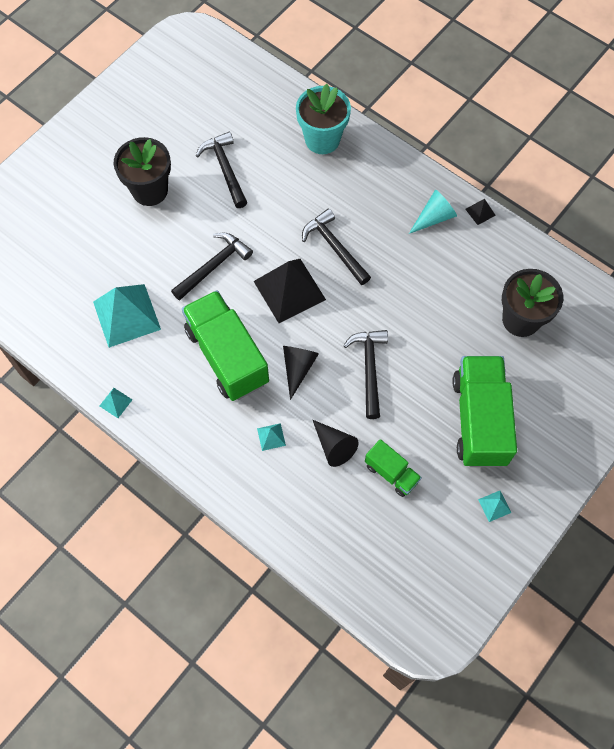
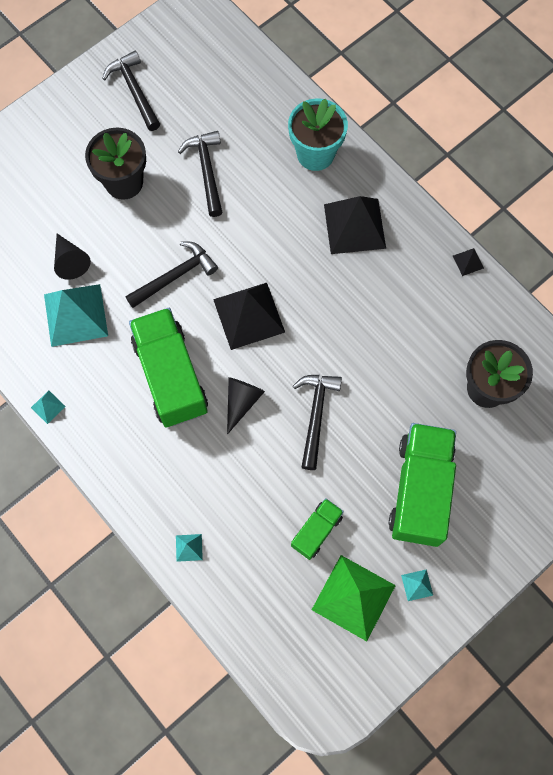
camera: 10 degrees right, 5 degrees up
(271, 437) = (200, 470): turquoise pyramid -> turquoise pyramid (189, 547)
(334, 248) = (305, 276): black hammer -> black hammer (134, 91)
(334, 446) = (262, 492): black cone -> black cone (70, 261)
(370, 196) = (354, 226): none -> black pyramid
(391, 473) = (316, 531): green truck -> green truck turned 105 degrees counterclockwise
(434, 217) = (417, 260): turquoise cone -> none
(438, 527) = (353, 597): none -> green pyramid

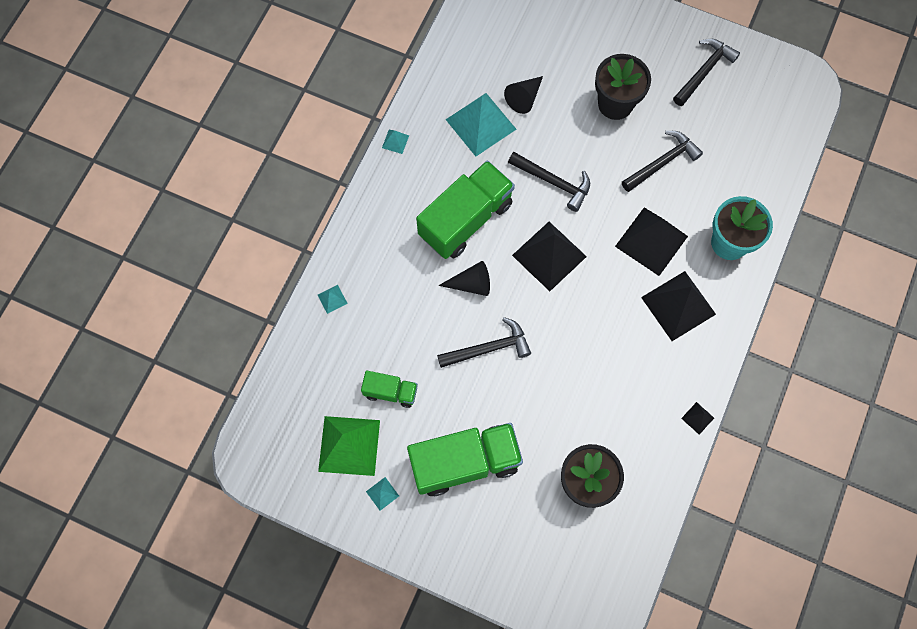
camera: 65 degrees right, 0 degrees up
(280, 218) = (651, 241): none -> black pyramid

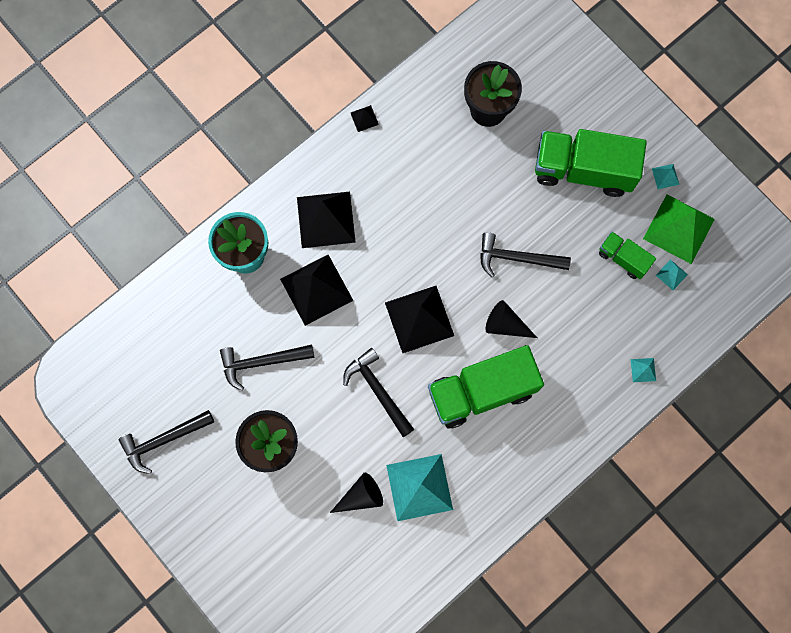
camera: 155 degrees left, 5 degrees up
(395, 141) = (514, 508): turquoise pyramid -> turquoise pyramid (671, 274)

